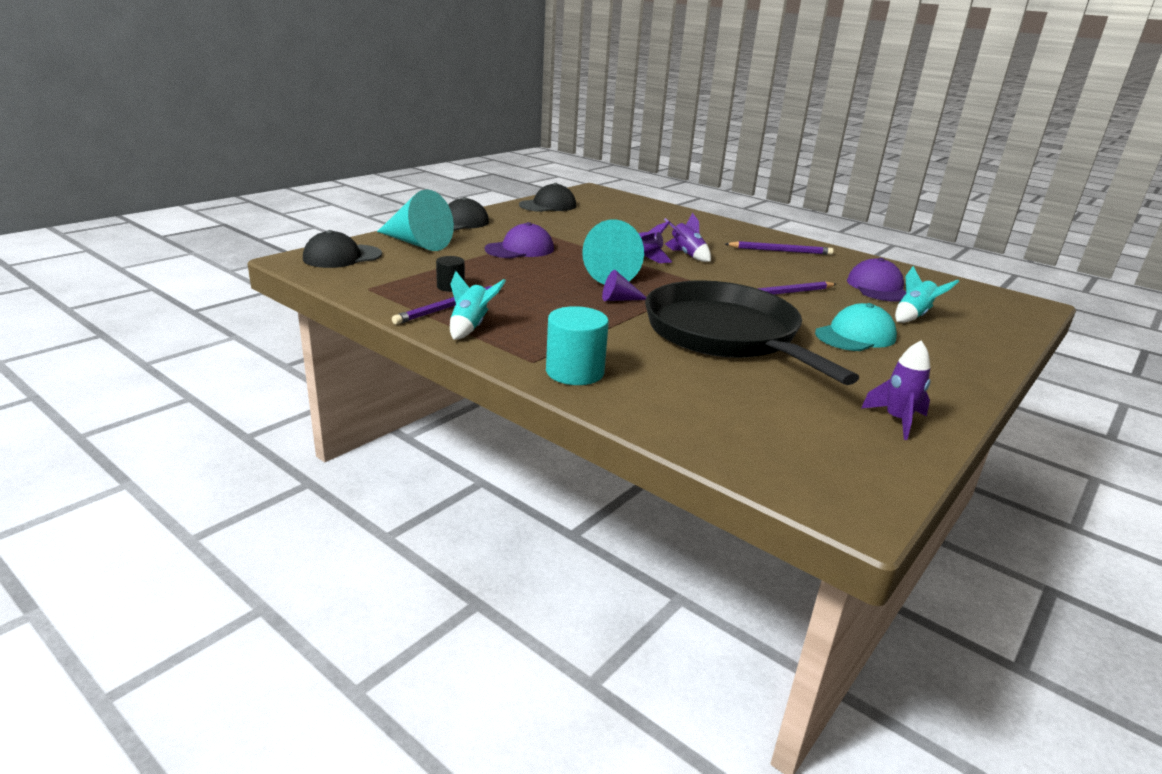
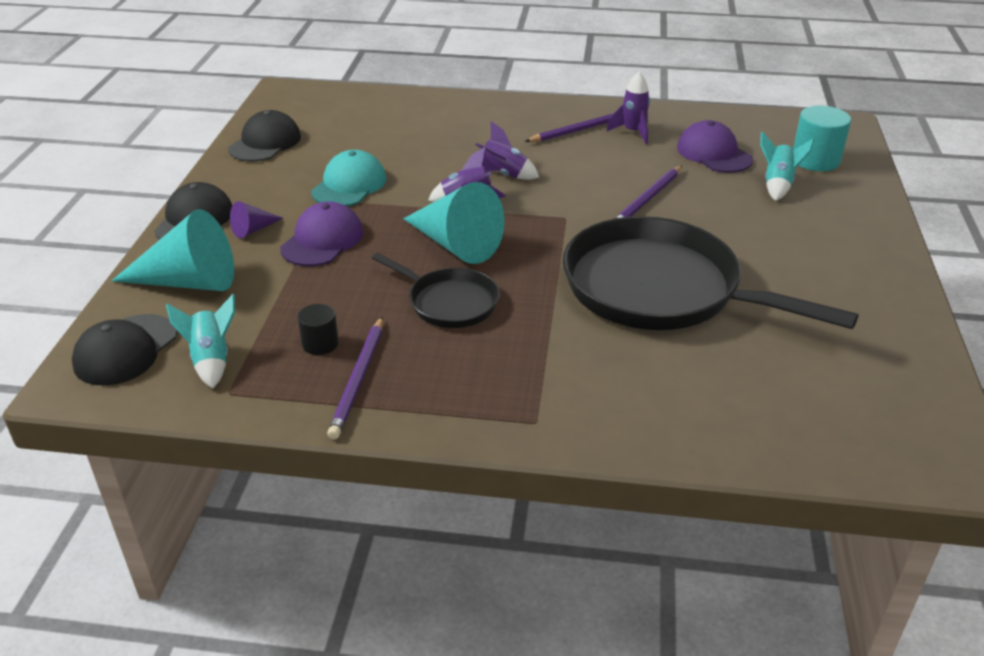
camera: 30 degrees left, 10 degrees up
(470, 327) = (418, 401): turquoise rocket -> turquoise rocket (211, 360)
(559, 295) = (449, 302): none -> black pan
(575, 372) = (589, 416): turquoise cylinder -> turquoise cylinder (815, 160)
(619, 299) = (514, 281): purple cone -> purple cone (253, 230)
(855, 336) = (760, 236): turquoise cap -> turquoise cap (349, 185)
(897, 420) = (889, 339): purple rocket -> purple rocket (633, 132)

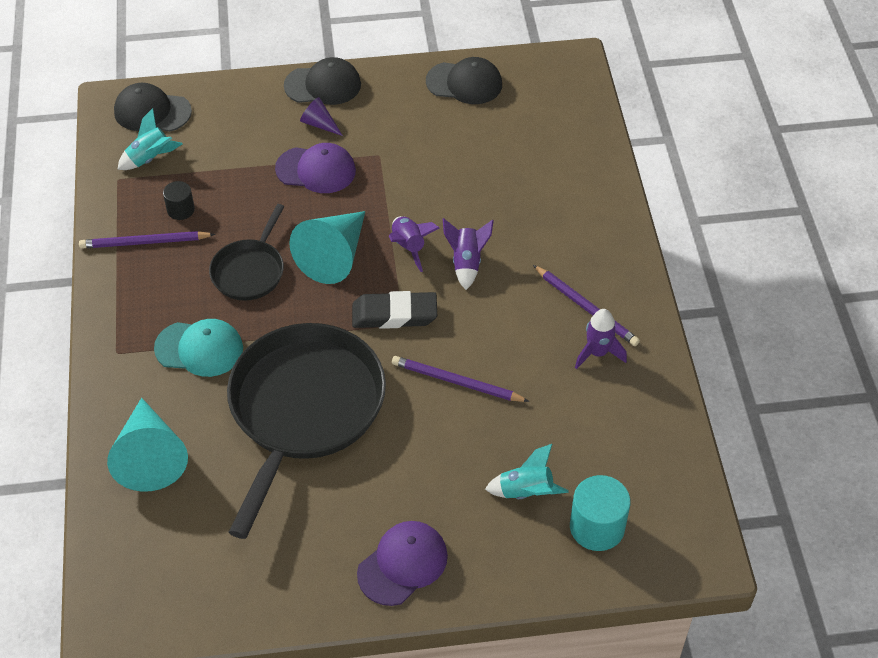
camera: 75 degrees right, 15 degrees up
(188, 282) = (238, 113): turquoise cone -> turquoise cone (150, 456)
(349, 185) = (409, 161): turquoise cap -> turquoise cap (199, 349)
(551, 220) = (394, 314): none -> black eraser
(714, 153) = (576, 430): purple cap -> purple cap (403, 564)

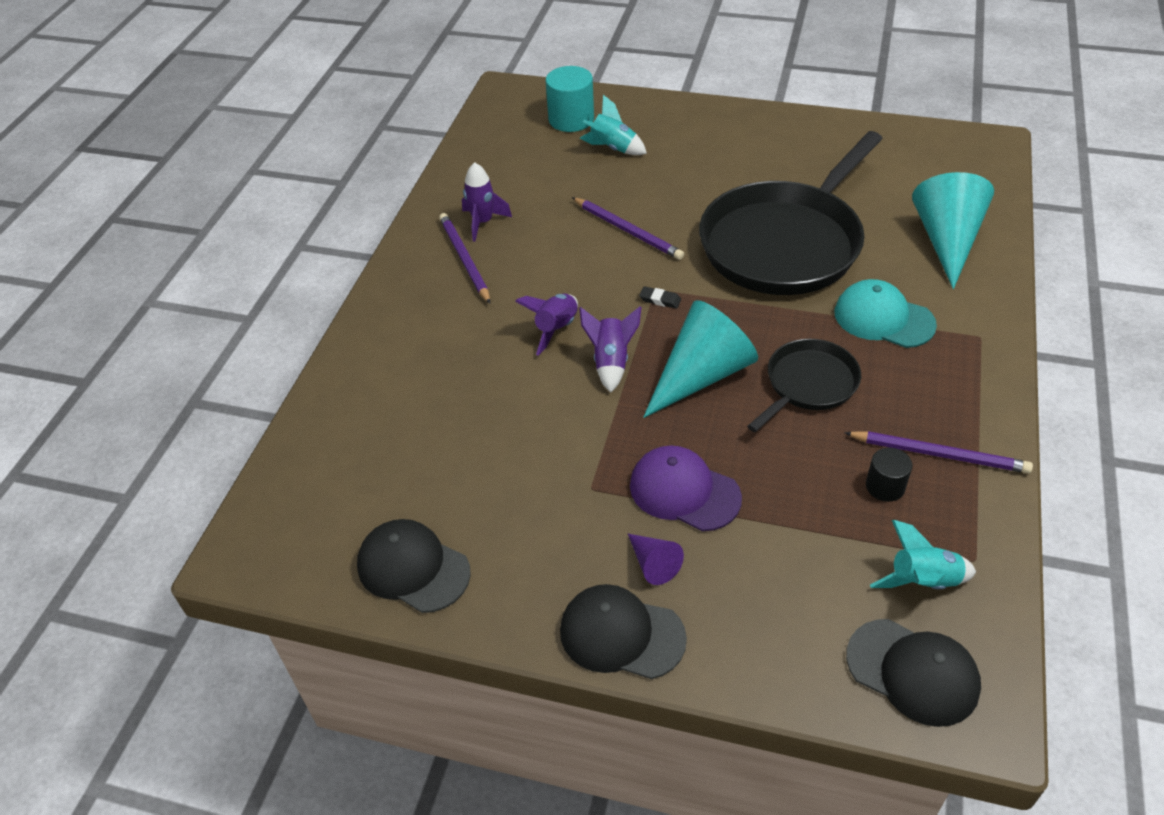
camera: 155 degrees left, 5 degrees down
(394, 314) = (660, 300): black eraser -> black eraser, size x0.42
(403, 564) = (736, 130): purple cap -> none

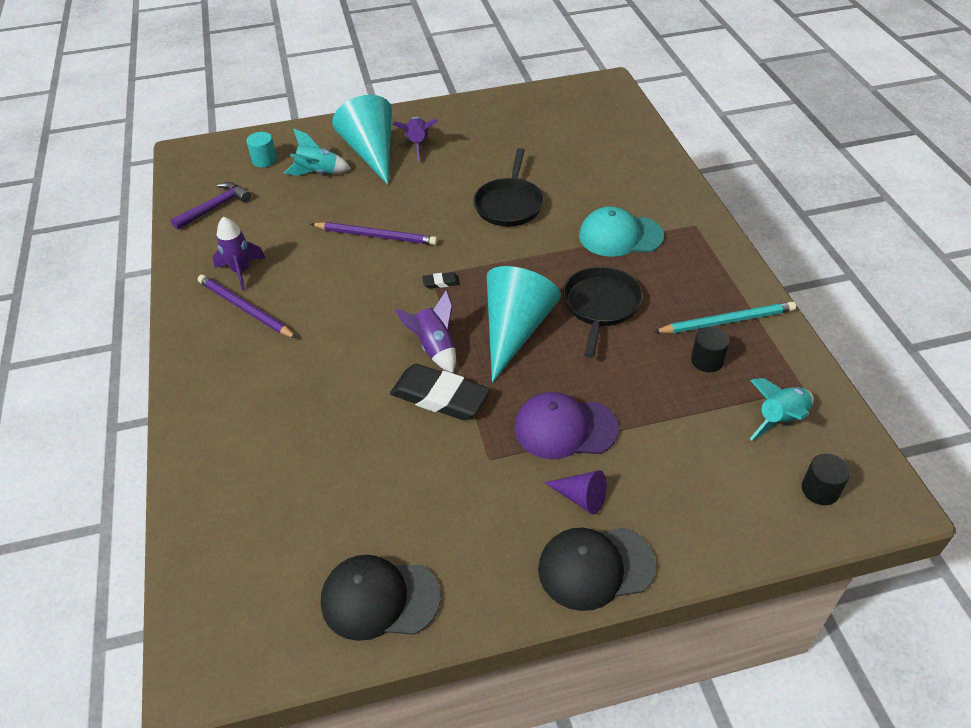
camera: 30 degrees left, 0 degrees up
(498, 152) = (215, 207): none -> purple hammer
(556, 329) = (369, 338): purple rocket -> purple rocket (418, 145)
(571, 119) = (264, 160): turquoise cylinder -> turquoise cylinder, size x0.58
(584, 411) = (440, 397): none -> black eraser
(784, 243) = (509, 204): black pan -> black pan, size x0.50
(913, 672) = (820, 490): black cap -> black cylinder
(939, 454) = (727, 321): purple pencil -> turquoise pencil
(947, 241) = (625, 164): turquoise cone -> turquoise cone (372, 153)

